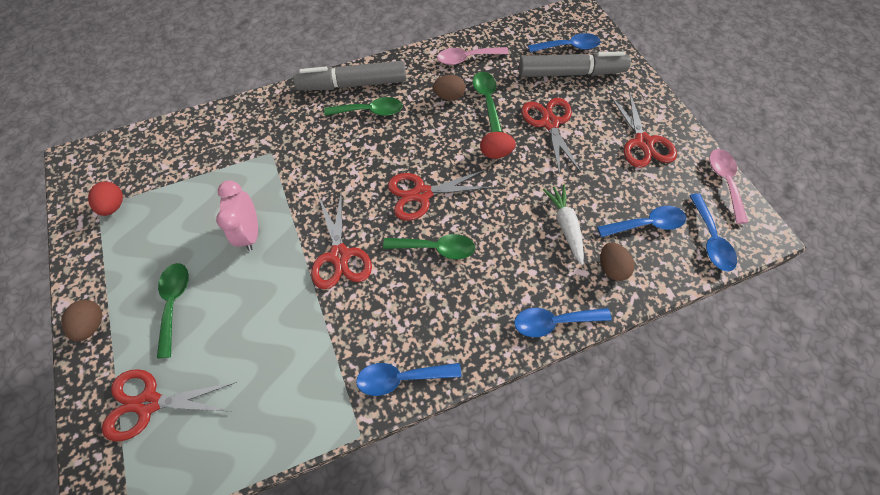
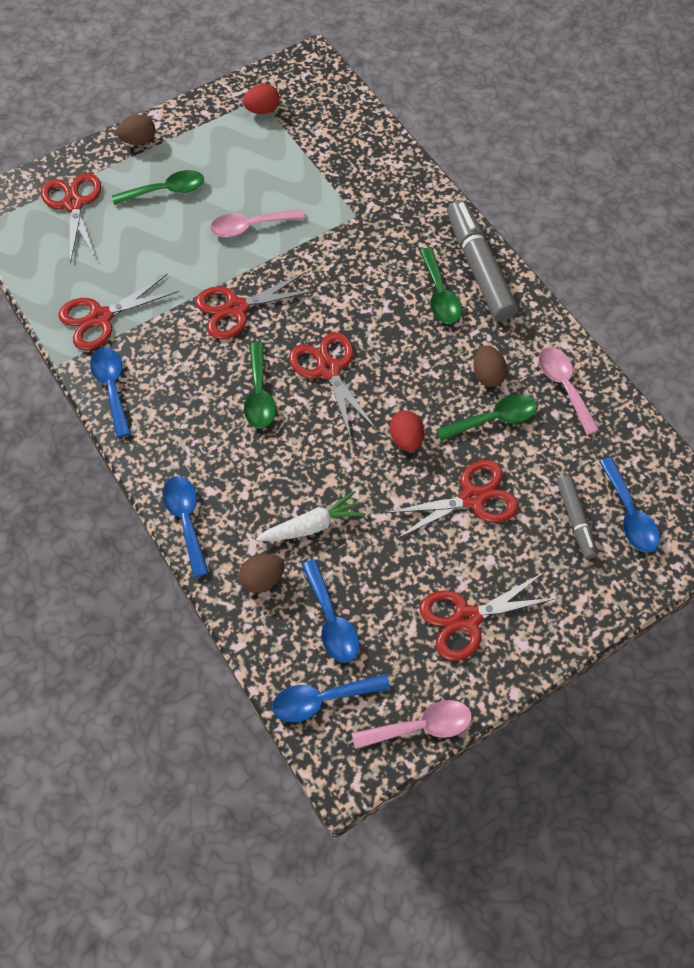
camera: 80 degrees right, 0 degrees up
(250, 233) = (250, 226): pink clock -> pink spoon
(313, 383) = (101, 318): none -> red scissors
(571, 73) = (575, 520): grey marker -> grey marker, size x0.55

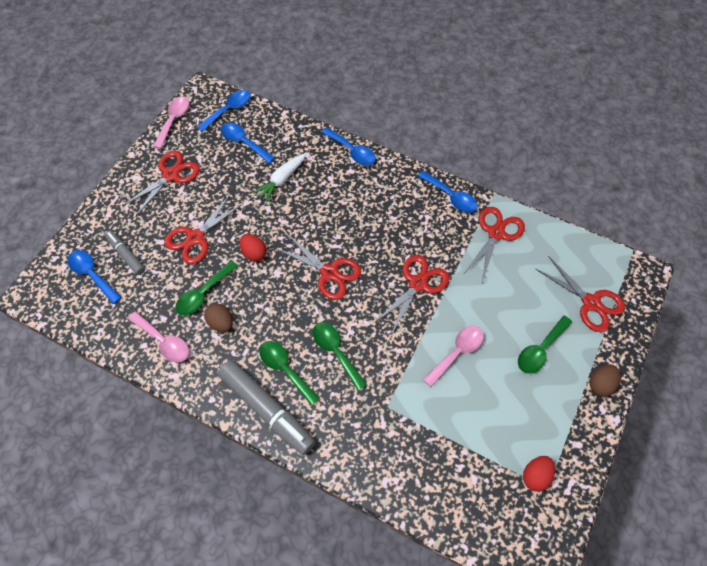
camera: 150 degrees right, 0 degrees up
(259, 394) = (361, 235): green spoon -> green spoon (336, 351)
(262, 579) = (292, 144): brown egg -> none
(420, 726) = (174, 120): pink spoon -> pink spoon turned 150 degrees clockwise

